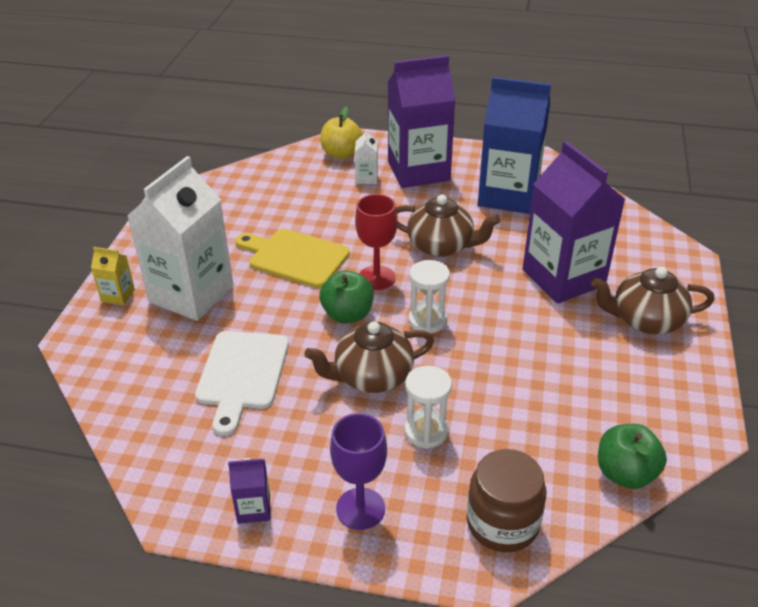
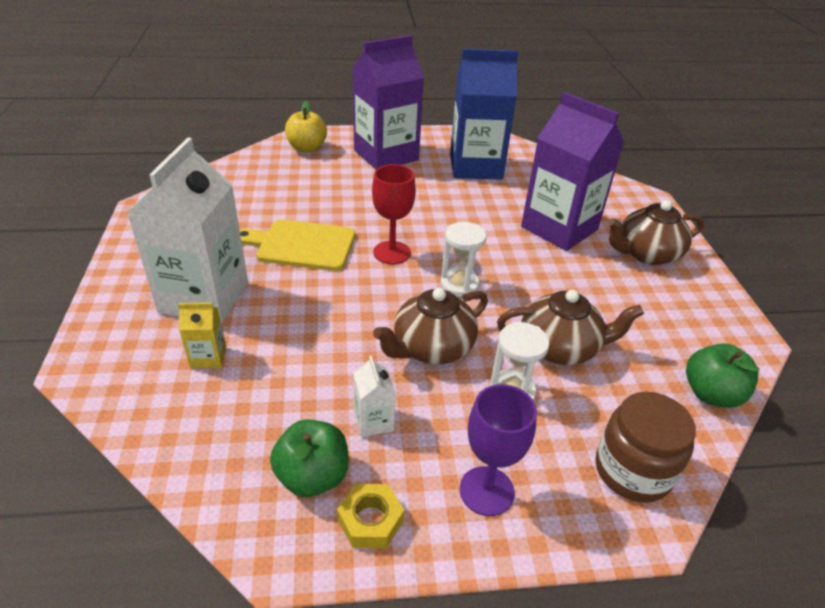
camera: 20 degrees left, 0 degrees up
(118, 295) = (118, 312): yellow carton -> yellow carton (208, 357)
(242, 374) = (294, 371): white cutting board -> none
(253, 508) = (370, 520): purple carton -> yellow nut
(347, 314) = (379, 291): green apple -> green apple (313, 476)
(366, 178) = (340, 166): white carton -> white carton (373, 421)
(441, 246) = (439, 216): brown teapot -> brown teapot (560, 347)

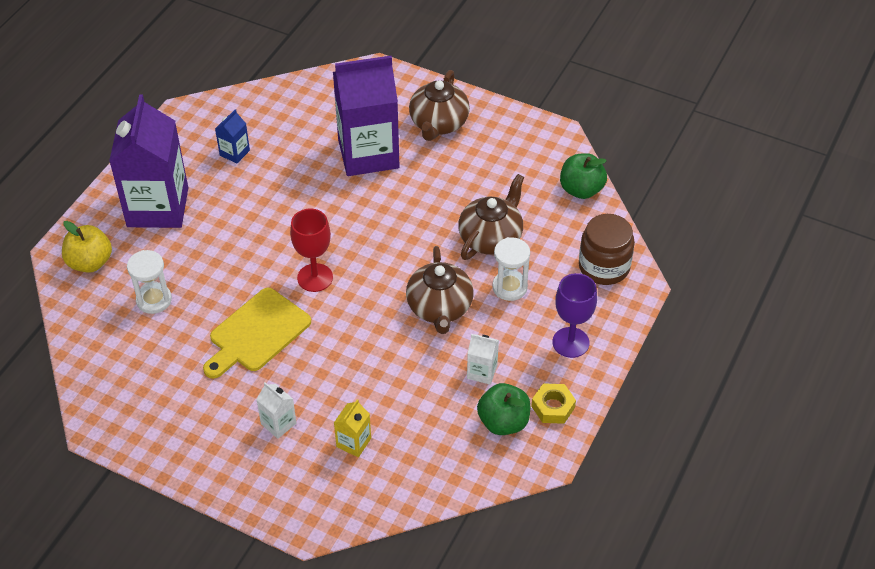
camera: 55 degrees left, 10 degrees up
(204, 297) = (278, 424): white carton -> white carton, size x0.41
(459, 285) = (386, 256): white hourglass -> white hourglass (154, 300)
(475, 166) = (234, 153): blue carton -> blue carton, size x0.41

